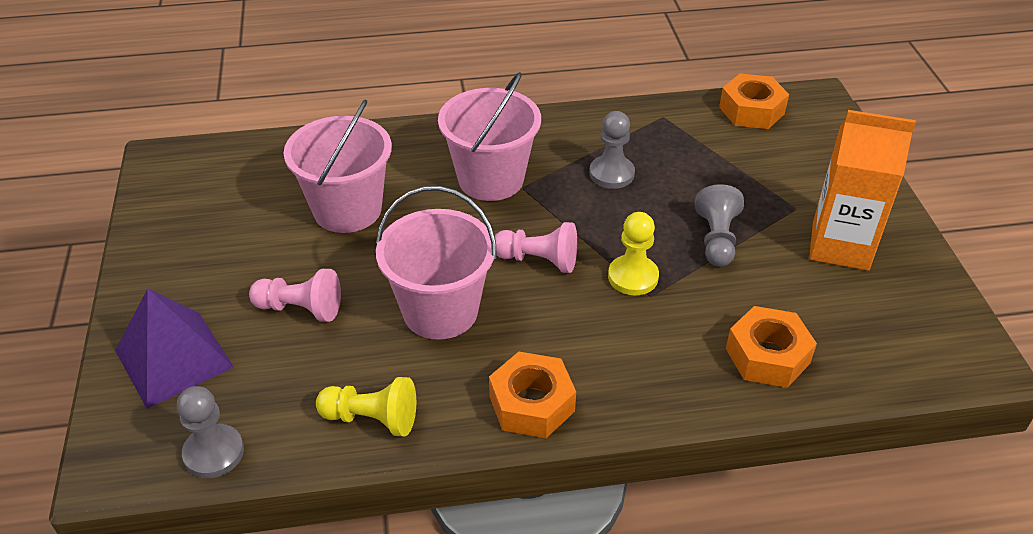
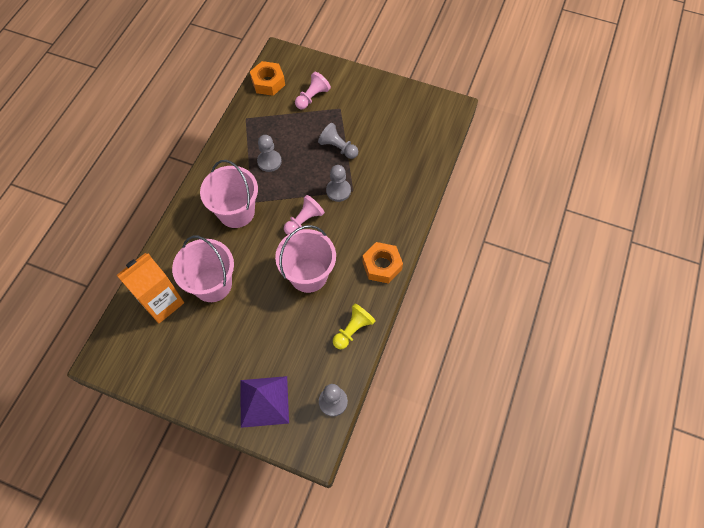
camera: 60 degrees left, 20 degrees up
(300, 309) = (268, 333): pink pawn -> pink pawn (312, 97)
(633, 277) = (338, 191): yellow pawn -> grey pawn
(767, 356) = (409, 170): orange nut -> none
(840, 246) = (371, 108): orange carton -> orange carton (162, 302)

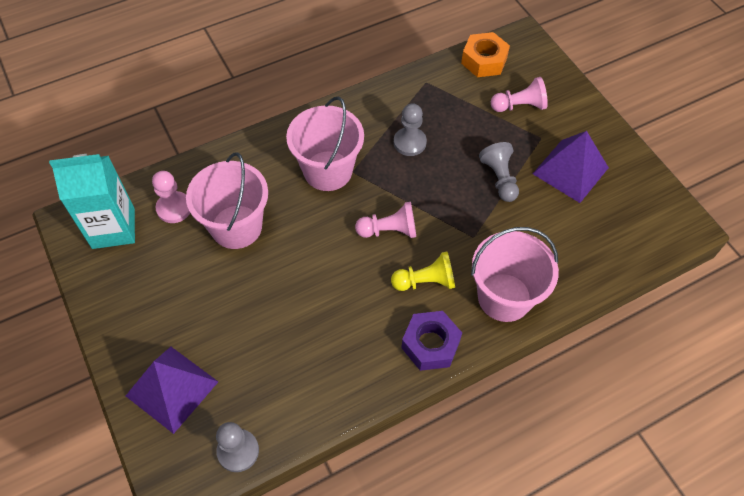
camera: 40 degrees right, 5 degrees down
(134, 343) = (113, 228): none -> turquoise carton
(162, 302) = (174, 208): orange carton -> pink pawn
(308, 275) = (340, 292): pink bucket -> pink bucket (504, 297)
(338, 191) = (456, 225): grey pawn -> none
(353, 330) = (332, 390): yellow pawn -> yellow pawn (425, 281)
(371, 117) = (570, 170): none -> purple pyramid
(382, 265) = (430, 344): orange nut -> purple nut

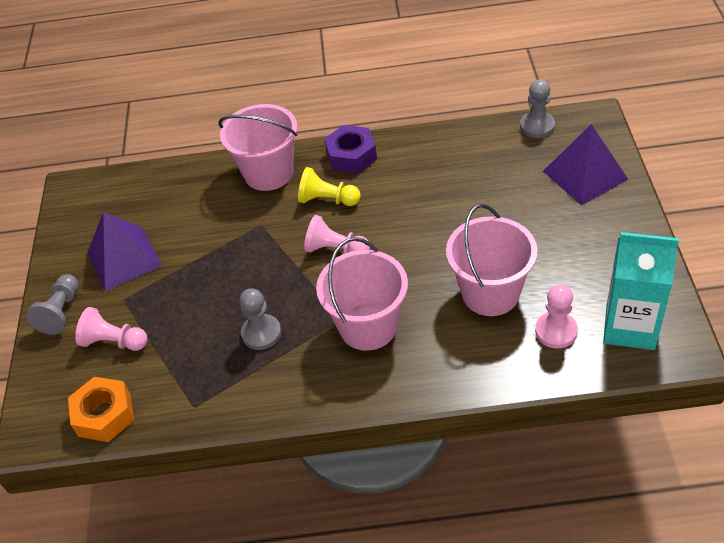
camera: 150 degrees left, 10 degrees down
(499, 178) = (197, 269): grey pawn -> grey pawn (61, 312)

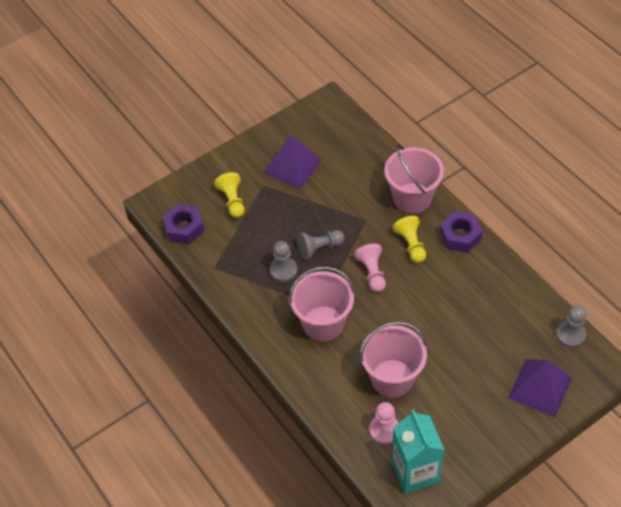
camera: 55 degrees right, 5 degrees up
(61, 312) = (236, 161): grey pawn -> grey pawn (319, 248)
(104, 415) = (184, 228): orange nut -> purple nut
(114, 341) = (232, 201): pink pawn -> yellow pawn

